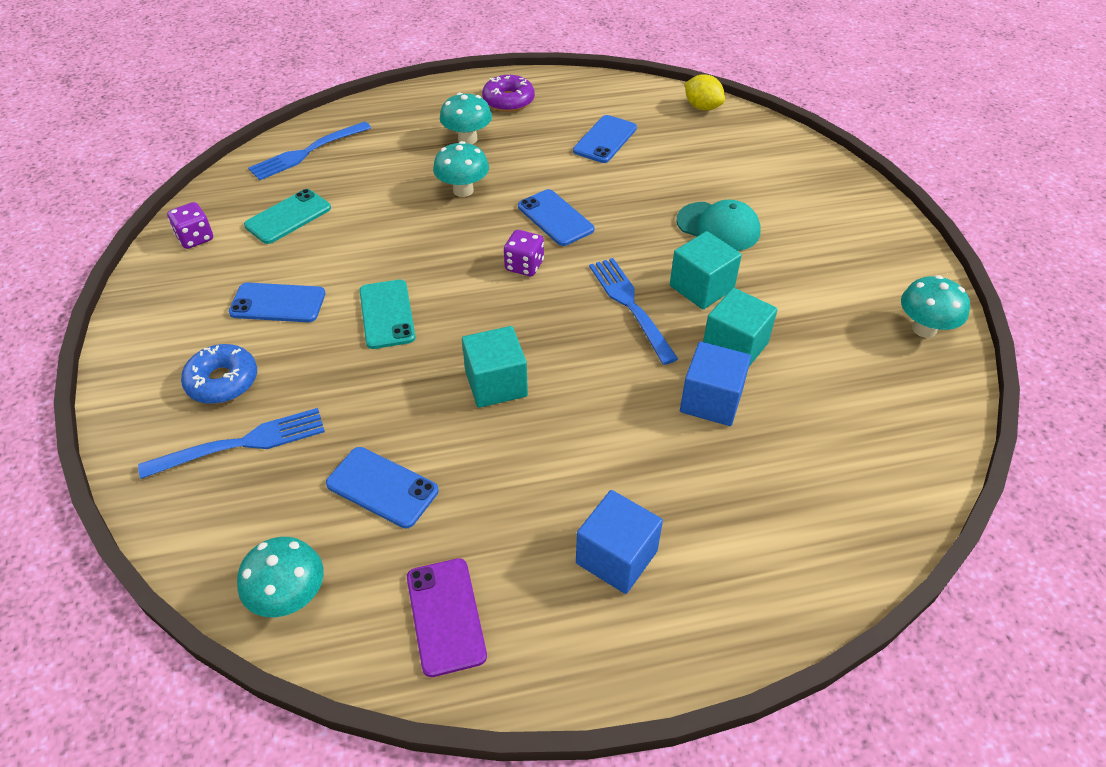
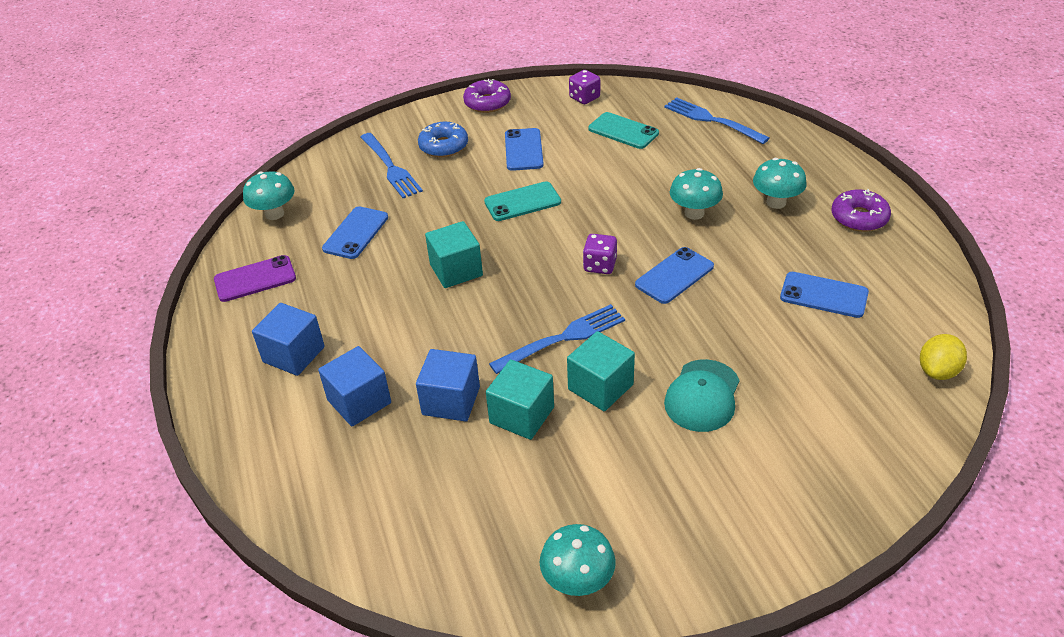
camera: 85 degrees right, 5 degrees down
(142, 328) = (487, 103): none -> purple donut
(706, 484) = (359, 401): none -> blue cube

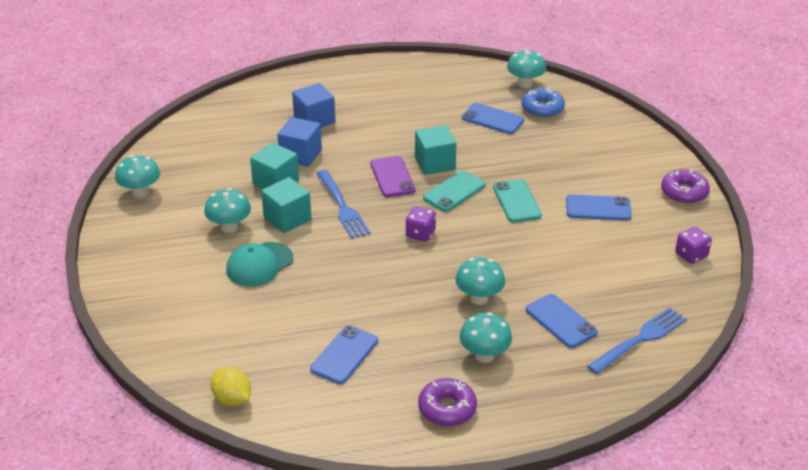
camera: 95 degrees right, 5 degrees down
(255, 279) = (449, 79): purple phone -> purple phone (392, 177)
(294, 354) = (367, 96): blue cube -> none
(390, 167) = (580, 136): blue fork -> none
(443, 146) = (609, 164): blue donut -> blue donut (542, 109)
(623, 131) = (624, 273): turquoise phone -> turquoise phone (454, 191)
(636, 444) = (229, 227): none -> turquoise mushroom
(674, 275) = (396, 272): blue phone -> blue phone (561, 321)
(702, 396) = (259, 264): turquoise cap -> turquoise cap turned 75 degrees counterclockwise

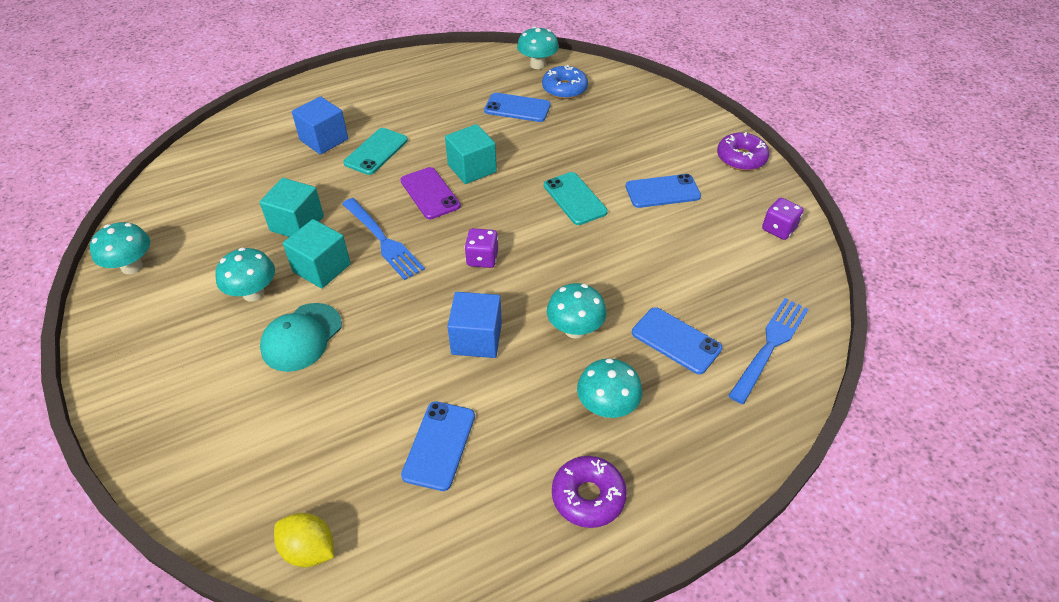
camera: 15 degrees left, 10 degrees up
(300, 155) = (318, 184): blue cube -> blue cube (476, 339)
(454, 191) = (504, 199): turquoise phone -> turquoise phone (376, 151)

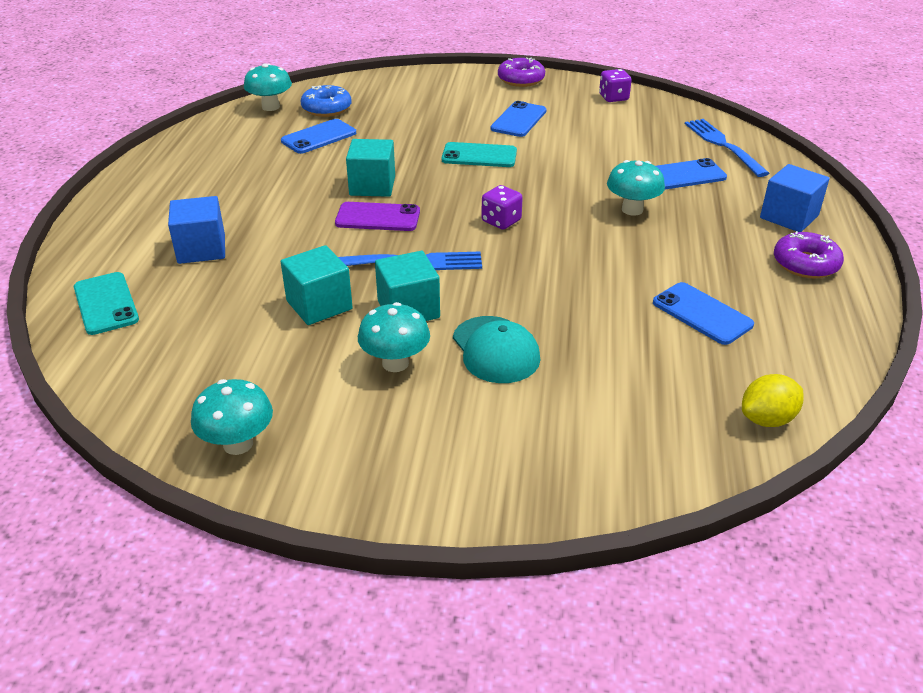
camera: 55 degrees left, 10 degrees down
(376, 151) = (270, 225): turquoise phone -> turquoise phone (106, 303)
(476, 339) = (597, 256): blue cube -> blue cube (789, 217)
(607, 407) = (726, 225): turquoise mushroom -> none

